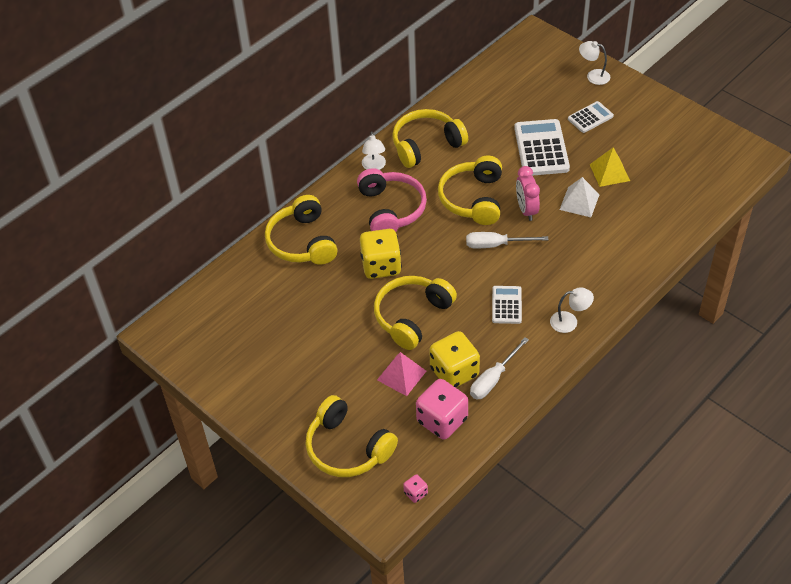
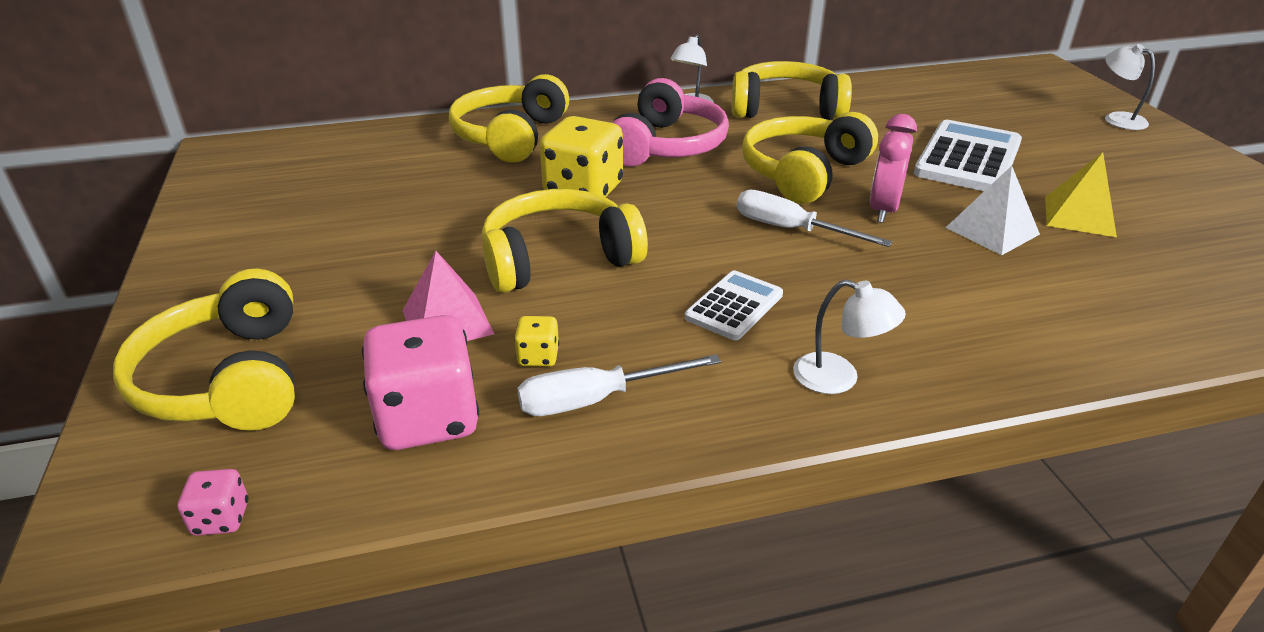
camera: 30 degrees right, 15 degrees down
(454, 372) = (538, 357): yellow dice -> yellow dice, size x0.45
(590, 117) = (1083, 153): white calculator -> none

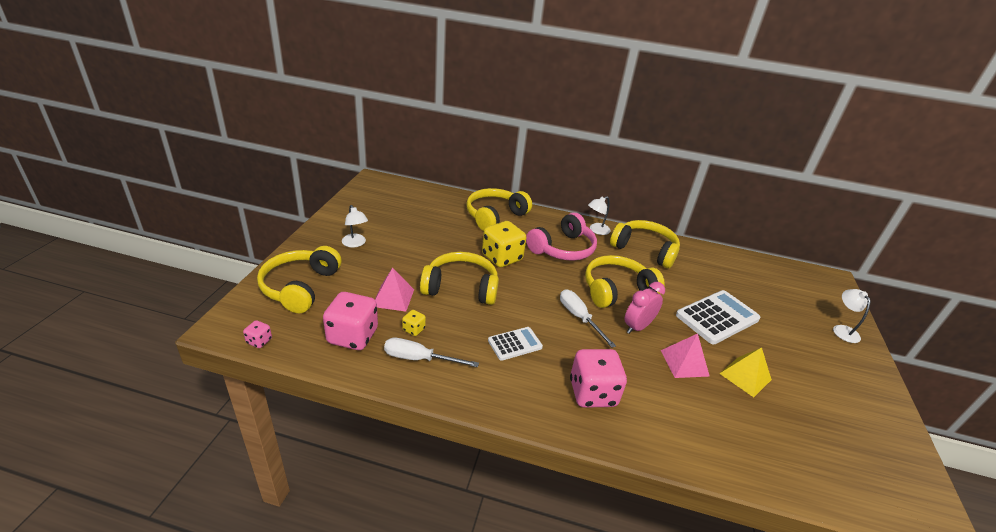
camera: 25 degrees right, 0 degrees up
(839, 378) = (527, 399): white lamp -> white lamp (355, 243)
(921, 325) = (592, 393): none -> pink dice
(992, 231) = (684, 363): white pyramid -> pink pyramid

